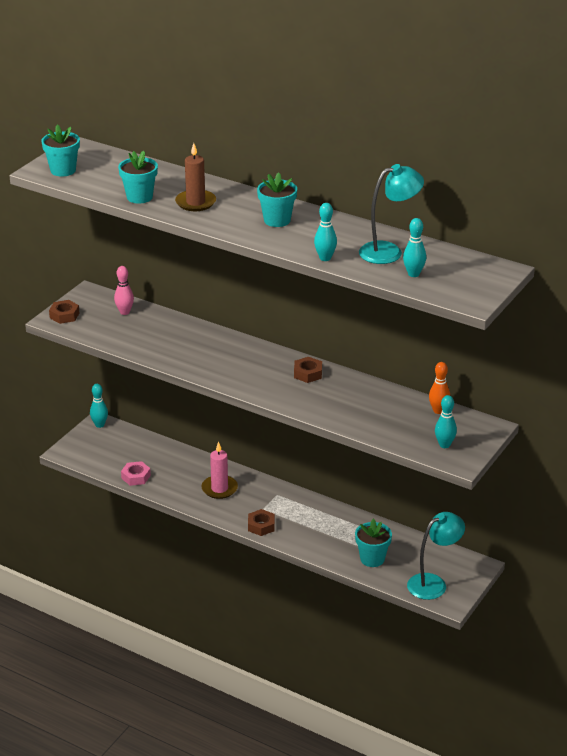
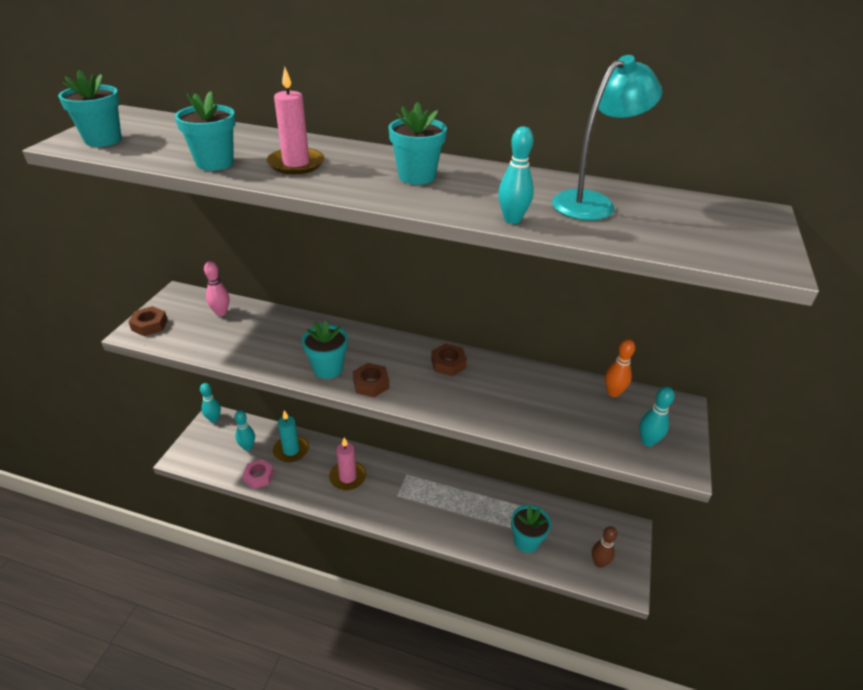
camera: 15 degrees left, 5 degrees up
(170, 460) = (291, 450): none -> turquoise candle
(195, 202) = (296, 164): brown candle -> pink candle
(206, 365) = (328, 369): none -> turquoise flower pot
(261, 526) = (401, 518): brown nut -> brown nut (371, 384)
(413, 274) = (651, 230): turquoise bowling pin -> turquoise bowling pin (248, 447)
(433, 583) = (599, 563): turquoise lamp -> brown bowling pin

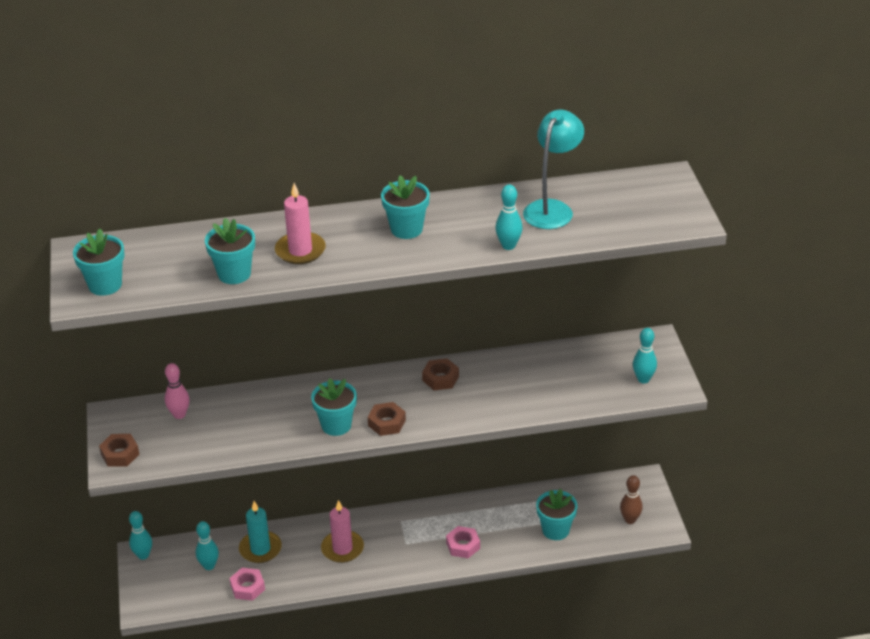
camera: 25 degrees left, 0 degrees up
(440, 519) = (463, 545): none -> pink nut
(613, 392) = (596, 349): orange bowling pin -> none

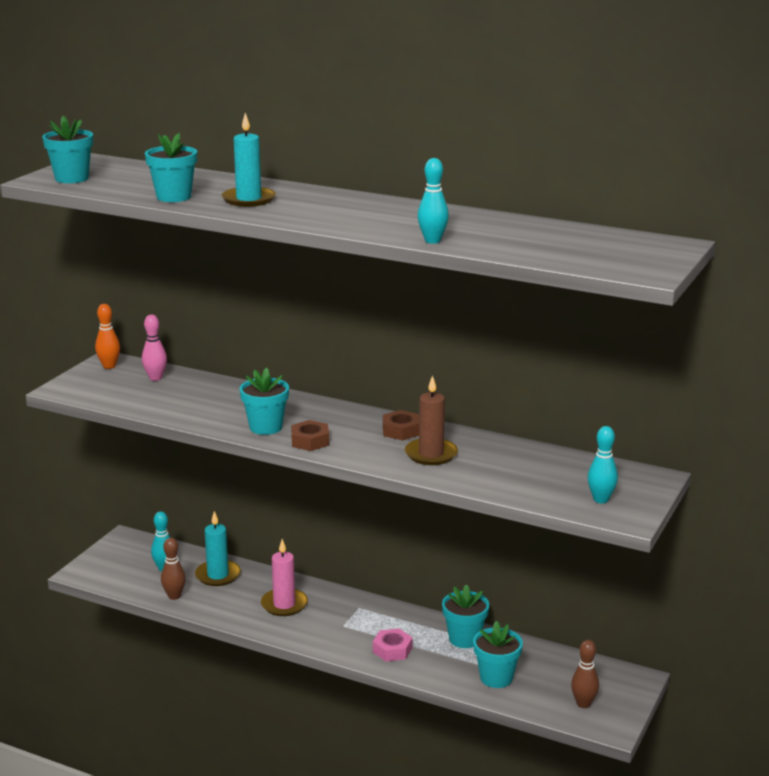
camera: 35 degrees right, 15 degrees down
(120, 454) = (77, 384): brown nut -> none
(121, 420) = (109, 366): none -> orange bowling pin
(143, 555) = (125, 540): turquoise bowling pin -> none
(247, 587) = (174, 596): pink nut -> brown bowling pin
(300, 251) = (248, 199): pink candle -> turquoise candle
(406, 229) = (359, 211): turquoise flower pot -> turquoise flower pot (464, 639)
(488, 392) = (431, 454): none -> brown candle
(552, 209) = (516, 233): turquoise lamp -> none

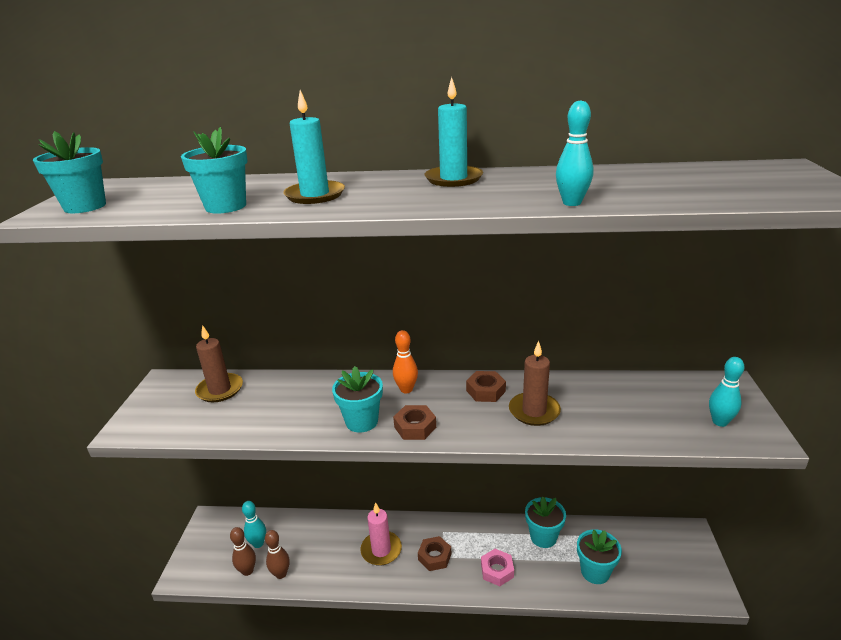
camera: 20 degrees left, 5 degrees up
(109, 366) = (166, 387): orange bowling pin -> orange bowling pin (406, 389)
(155, 378) = (220, 390): pink bowling pin -> brown candle
(218, 575) = (309, 535): turquoise candle -> turquoise candle (453, 179)
(335, 623) = (434, 557): none -> brown nut
(583, 704) = (676, 575): brown bowling pin -> brown bowling pin (247, 571)

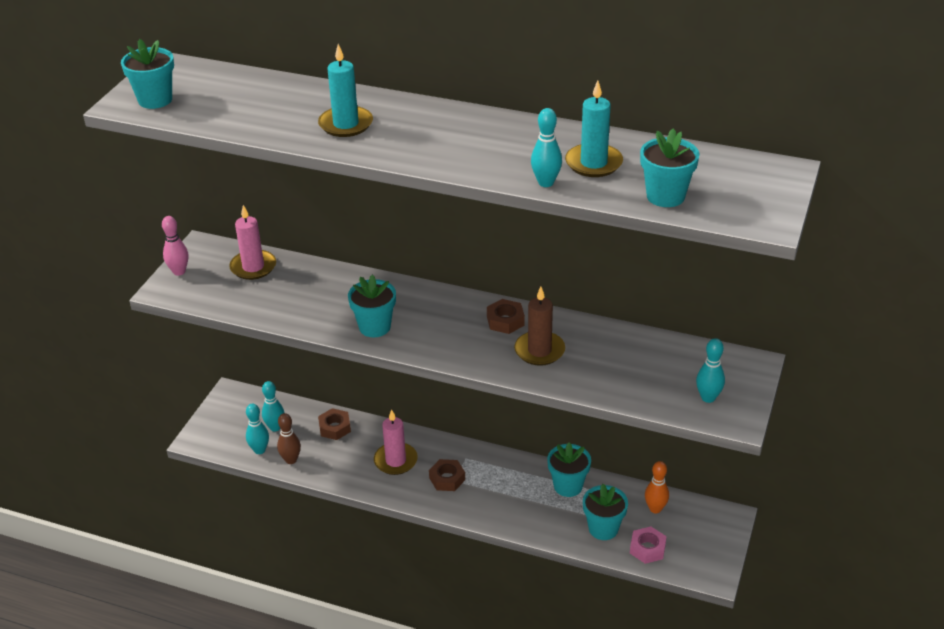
camera: 15 degrees right, 10 degrees up
(141, 408) = (179, 271): none -> pink bowling pin
(220, 390) = (253, 267): brown candle -> pink candle
(226, 206) = (268, 125): turquoise flower pot -> turquoise flower pot (665, 196)
(247, 571) = (259, 450): brown bowling pin -> turquoise bowling pin
(406, 389) = (429, 303): orange bowling pin -> orange bowling pin (655, 509)
(415, 427) = (421, 342): brown nut -> brown nut (335, 428)
(453, 179) = (475, 125): turquoise candle -> turquoise candle (593, 163)
(497, 570) = (504, 505): pink nut -> pink nut (647, 548)

